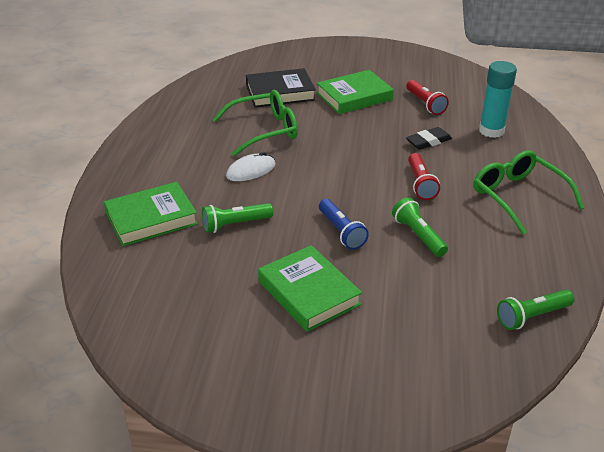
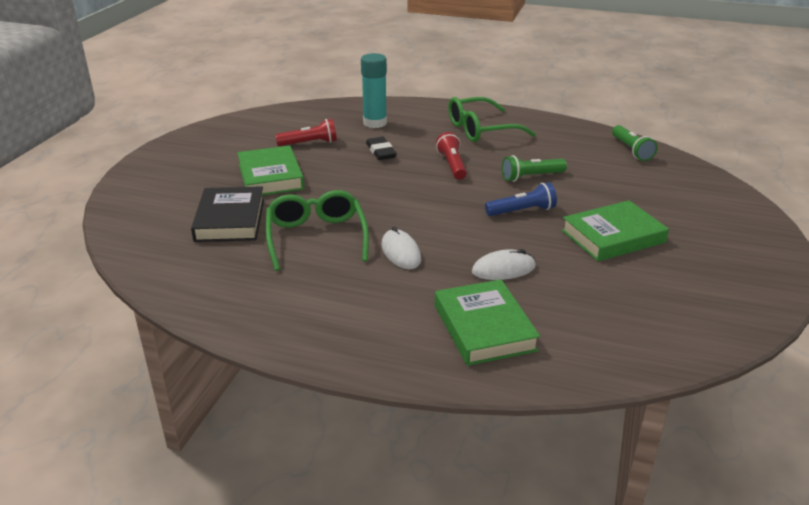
camera: 80 degrees left, 5 degrees down
(235, 224) = (503, 269): green flashlight -> white mouse
(420, 184) = (452, 165): red flashlight -> red flashlight turned 105 degrees counterclockwise

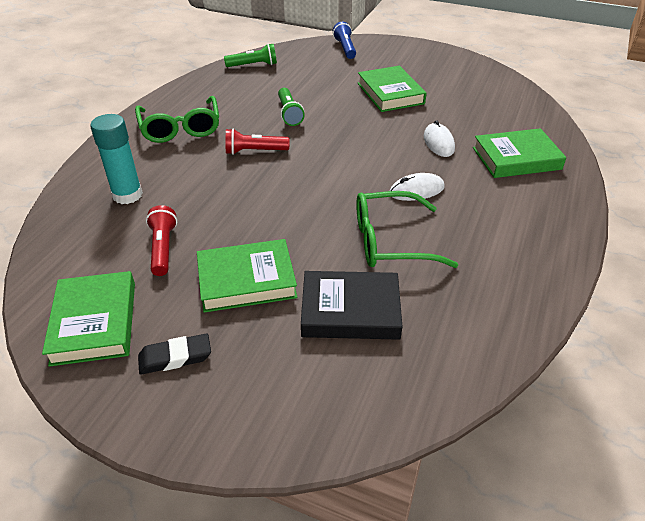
camera: 85 degrees left, 10 degrees up
(236, 132) = (95, 322): none -> green book
(381, 152) = (208, 193): black eraser -> black eraser (175, 357)
(522, 211) = (349, 125): blue flashlight -> blue flashlight (345, 48)

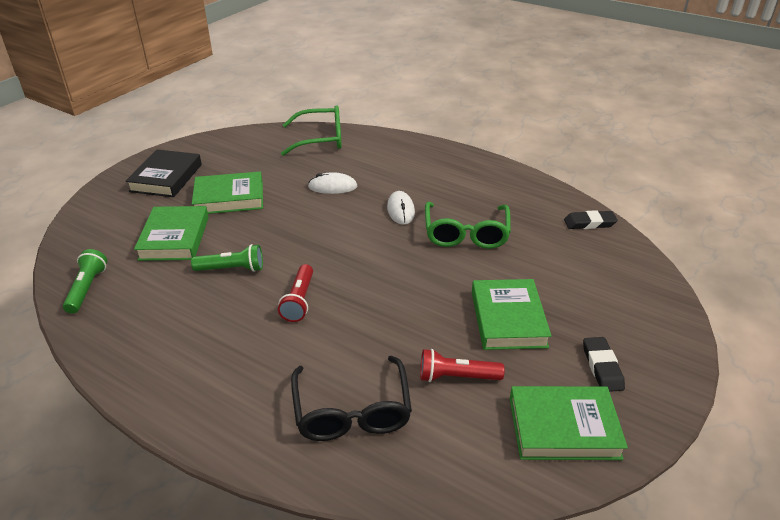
camera: 80 degrees left, 5 degrees down
(127, 195) = (352, 411): turquoise glue stick -> black glasses
(180, 128) = (217, 363): green glasses -> green glasses (321, 139)
(345, 48) = (102, 212): blue flashlight -> none
(350, 310) = (545, 265): black book -> black book (166, 178)
(463, 359) = (589, 223): none -> black eraser
(516, 158) = (371, 156): green book -> green book (174, 238)

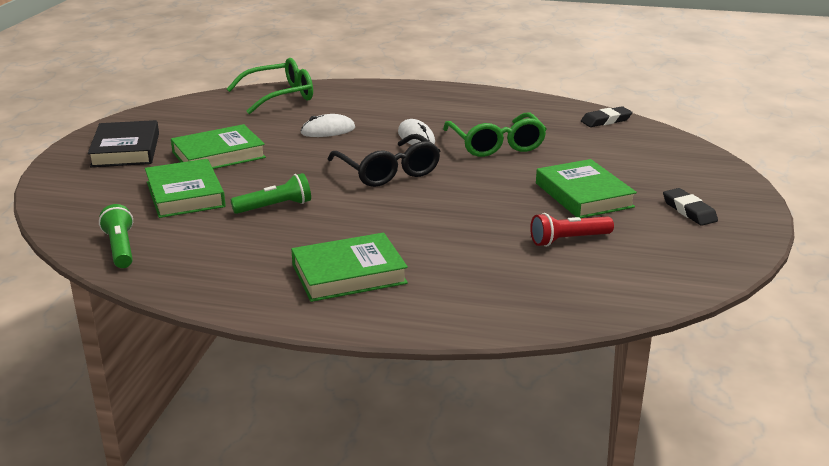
camera: 20 degrees left, 10 degrees down
(299, 301) = (370, 217): red flashlight -> none
(352, 411) = (491, 280): black glasses -> black glasses (388, 172)
(563, 427) = (686, 253): green book -> green book (349, 274)

